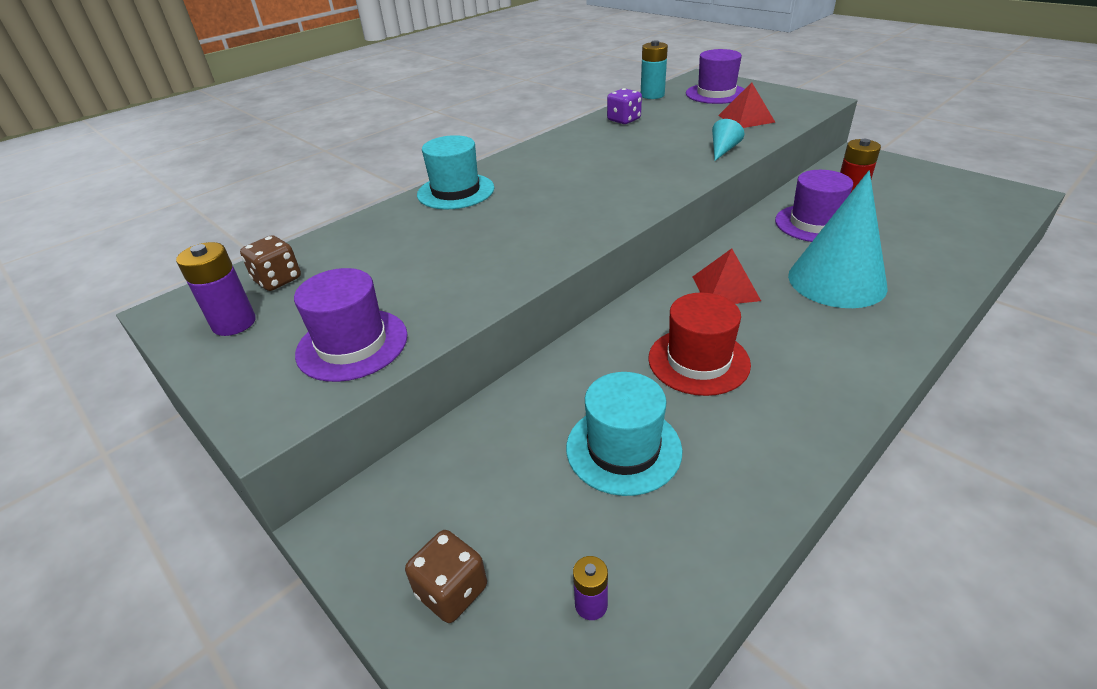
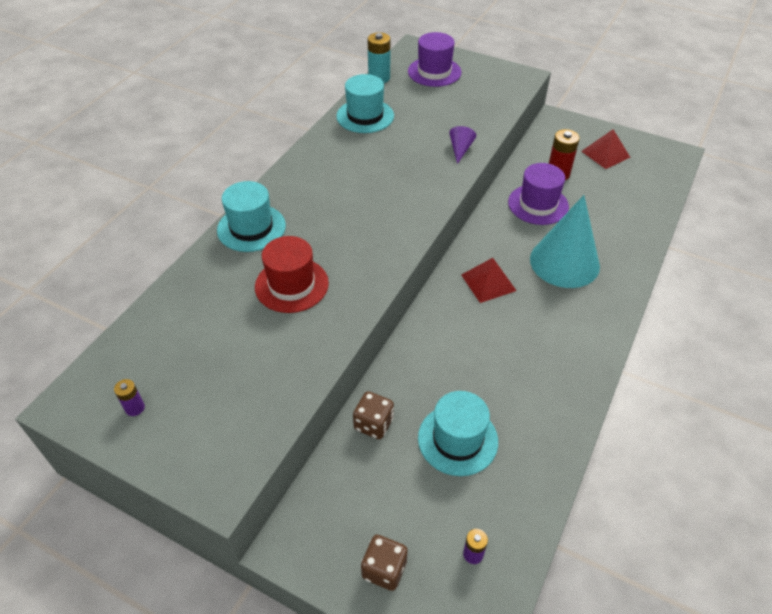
camera: 20 degrees left, 10 degrees up
(234, 323) = (135, 408): purple battery -> purple battery, size x0.56
(278, 280) = (145, 356): brown dice -> brown dice (373, 424)
(352, 344) = (247, 409): purple hat -> none
(624, 120) = (365, 116): purple dice -> turquoise hat
(698, 361) = (487, 355): red hat -> red hat (291, 285)
(723, 150) = (460, 149): turquoise cone -> purple cone
(746, 118) = (468, 105): red pyramid -> red pyramid (605, 154)

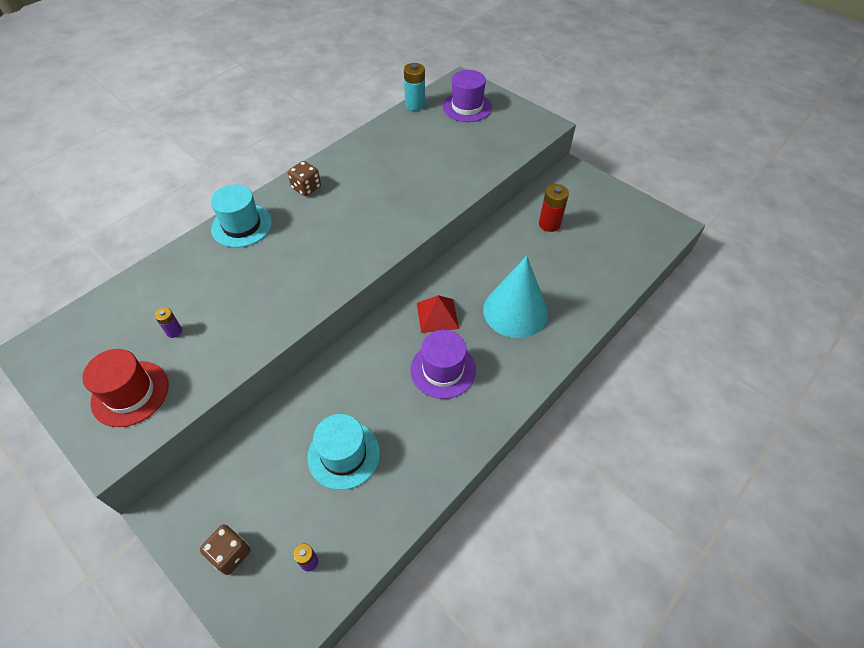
camera: 15 degrees right, 5 degrees up
(135, 408) = (78, 365): purple battery -> purple battery (174, 331)
(291, 285) = (250, 284): red hat -> red hat (130, 393)
(365, 116) = (385, 139): turquoise hat -> none
(373, 424) = (280, 422): brown dice -> brown dice (306, 188)
(460, 149) = (454, 186): purple cone -> none
(538, 204) = (517, 250): purple hat -> purple hat (443, 370)
(605, 154) = (604, 213): red pyramid -> none

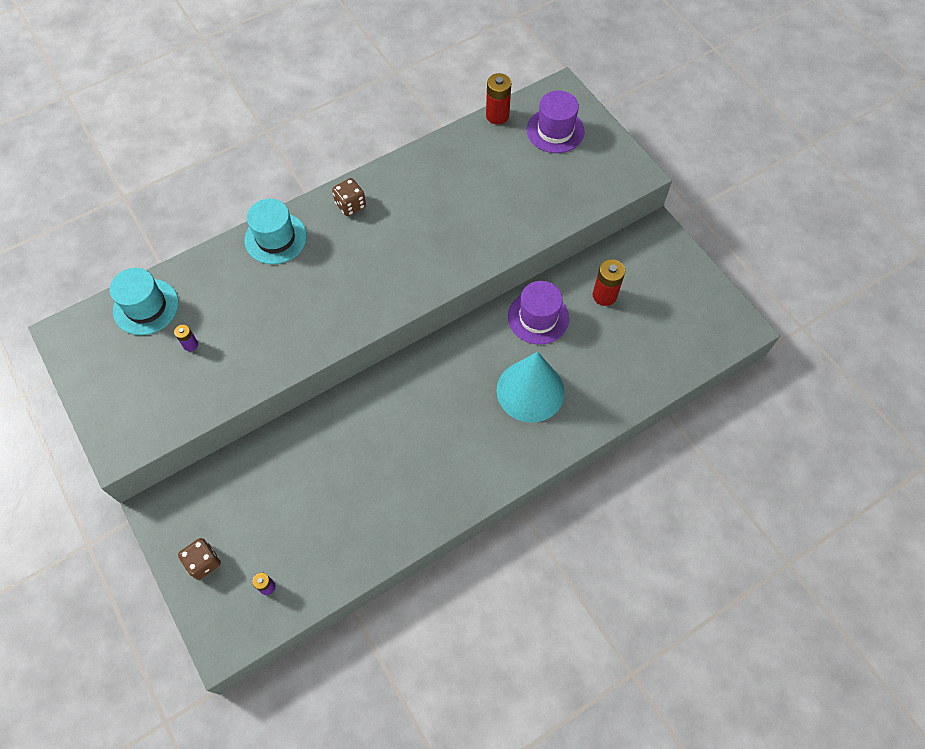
camera: 15 degrees right, 10 degrees up
(130, 393) = (142, 399): red hat -> none
(344, 454) = (321, 498): turquoise hat -> turquoise hat (146, 307)
(415, 105) = (497, 115): turquoise battery -> red battery
(437, 315) = (449, 377): red pyramid -> none
(443, 370) = (437, 437): purple hat -> purple hat (538, 317)

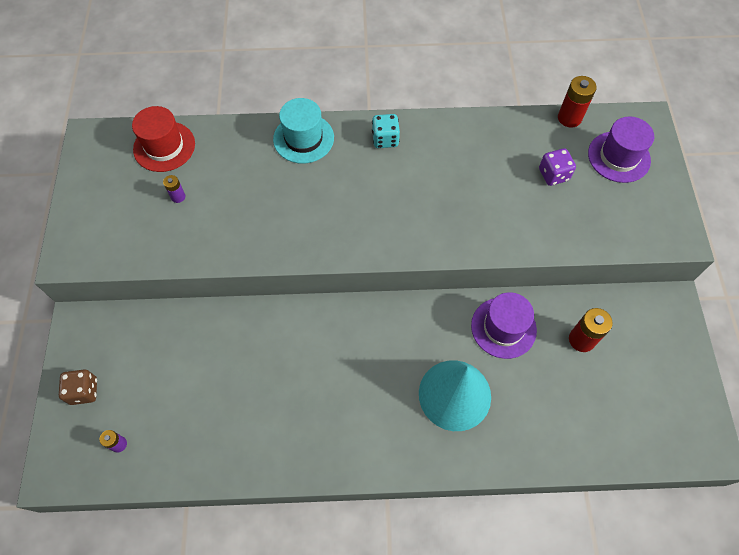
camera: 30 degrees right, 0 degrees up
(146, 307) = (164, 146): turquoise hat -> red hat
(350, 205) = (385, 139): brown dice -> turquoise dice
(511, 169) = (553, 175): none -> purple dice

